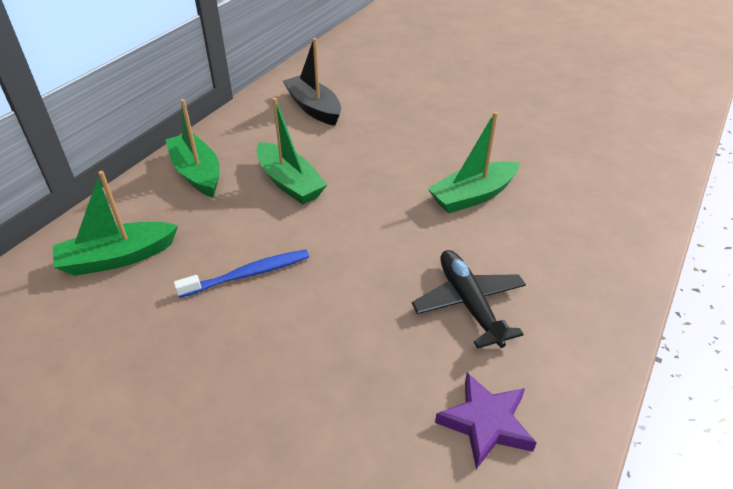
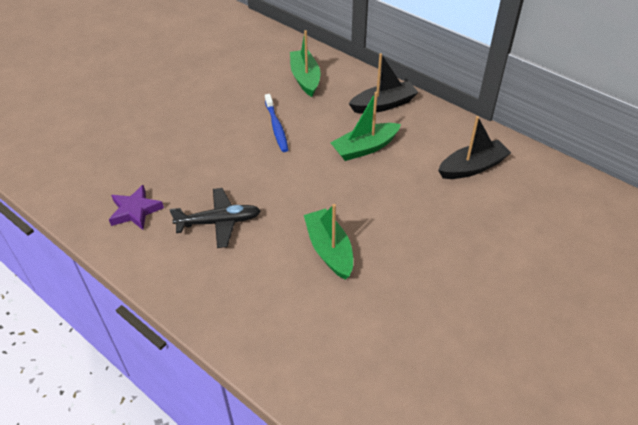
camera: 100 degrees right, 5 degrees up
(197, 173) = (383, 104): green boat -> black boat

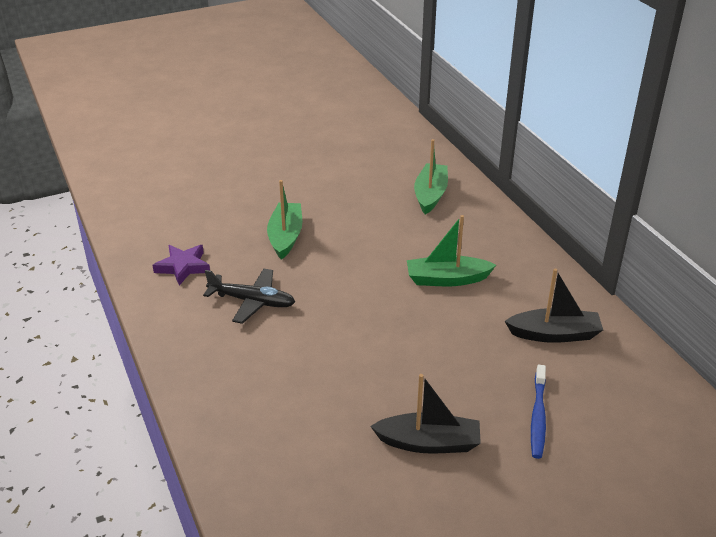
camera: 25 degrees right, 10 degrees down
(276, 127) = (368, 233): blue toothbrush -> blue toothbrush (538, 417)
(329, 250) = (341, 361): green boat -> green boat (285, 237)
(383, 104) = (498, 243): black boat -> black boat (428, 443)

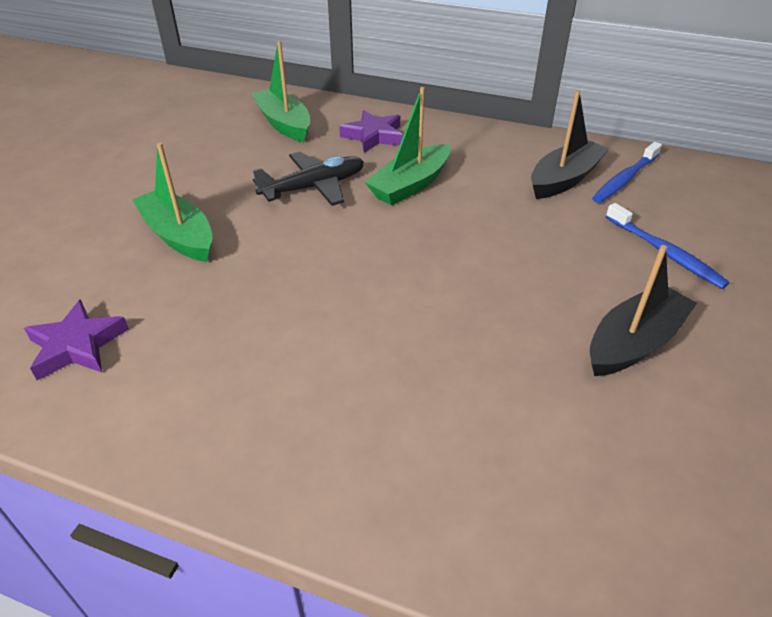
camera: 45 degrees left, 5 degrees up
(252, 301) = (235, 328): black plane -> black plane (313, 187)
(474, 233) = (374, 136): none -> purple star
(599, 360) = (624, 179): none -> blue toothbrush

